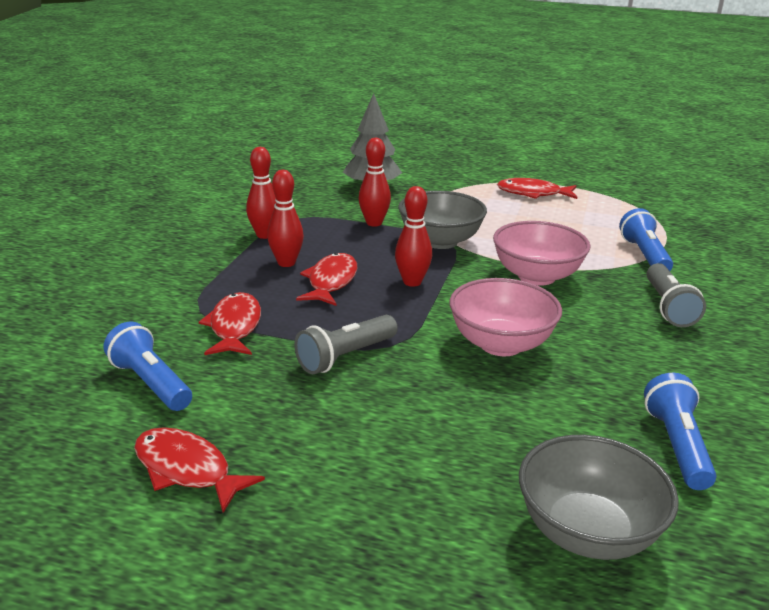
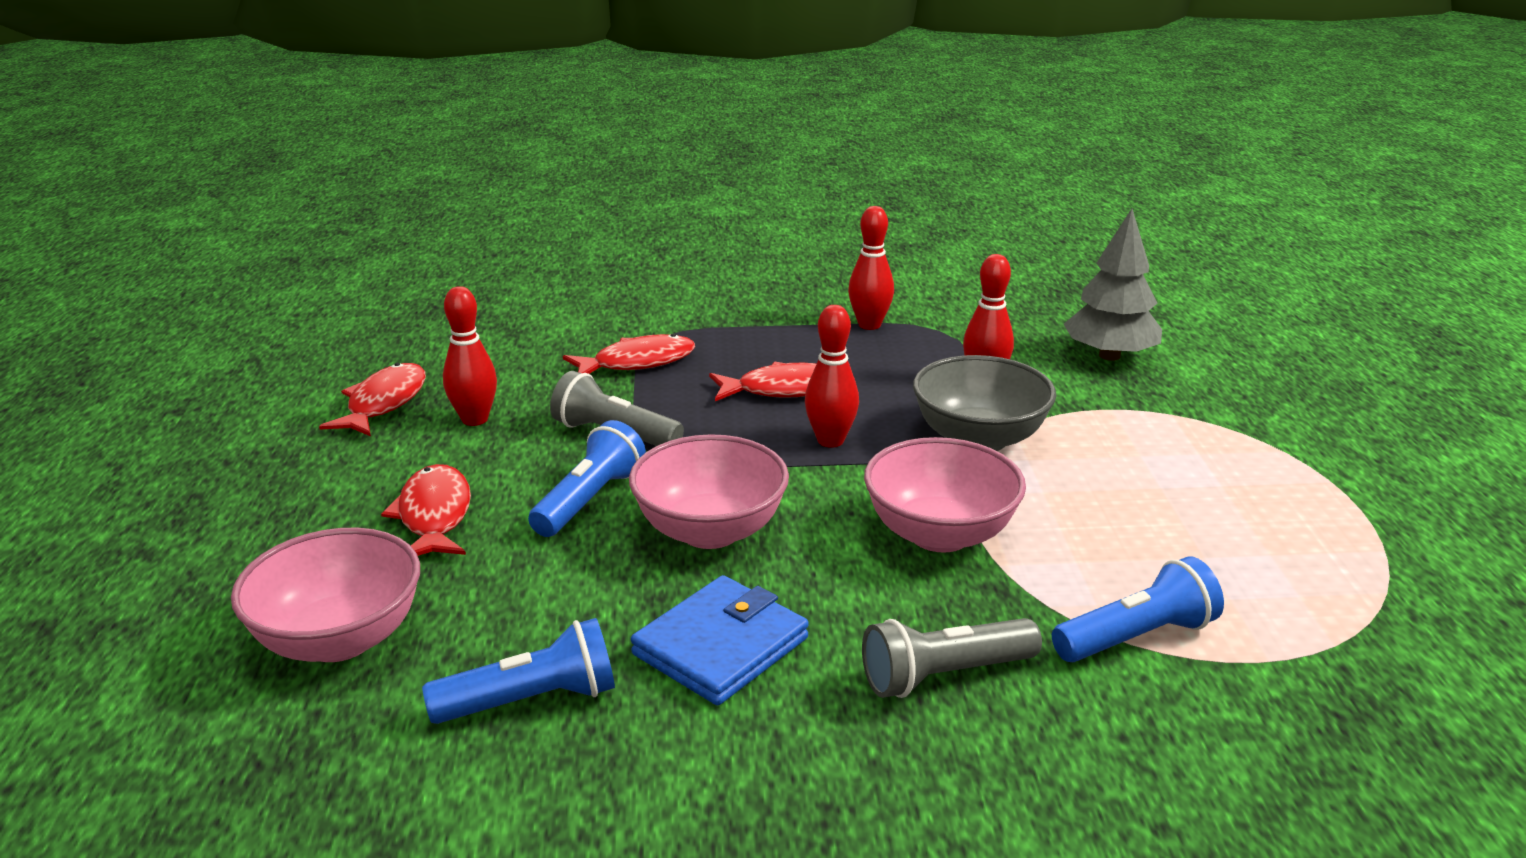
camera: 70 degrees right, 0 degrees up
(150, 383) = (510, 352): blue flashlight -> blue flashlight (590, 500)
(286, 263) = (808, 354): red bowling pin -> red bowling pin (475, 419)
(533, 193) = (1277, 490): red fish -> red fish (434, 516)
(587, 532) = (339, 639): grey bowl -> pink bowl
(630, 365) = (721, 646): none -> blue wallet

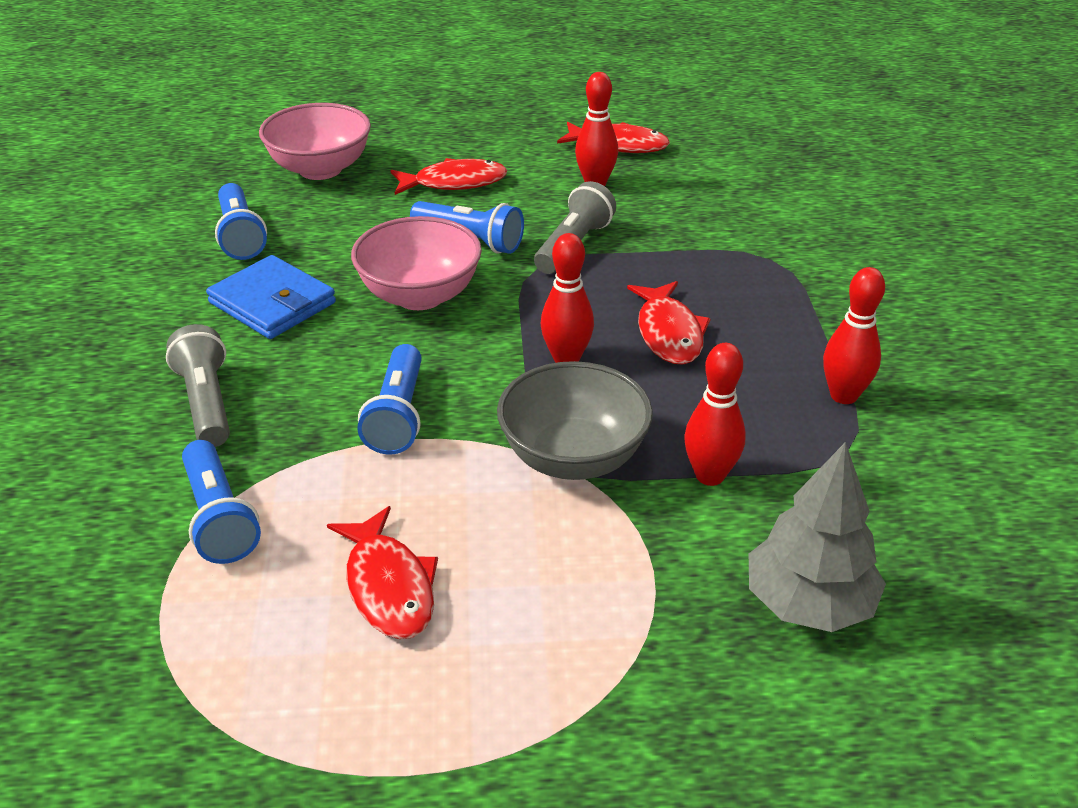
camera: 90 degrees right, 10 degrees up
(637, 362) = (712, 250): red fish -> red fish (388, 586)
(939, 534) = (398, 416): pink bowl -> blue flashlight

